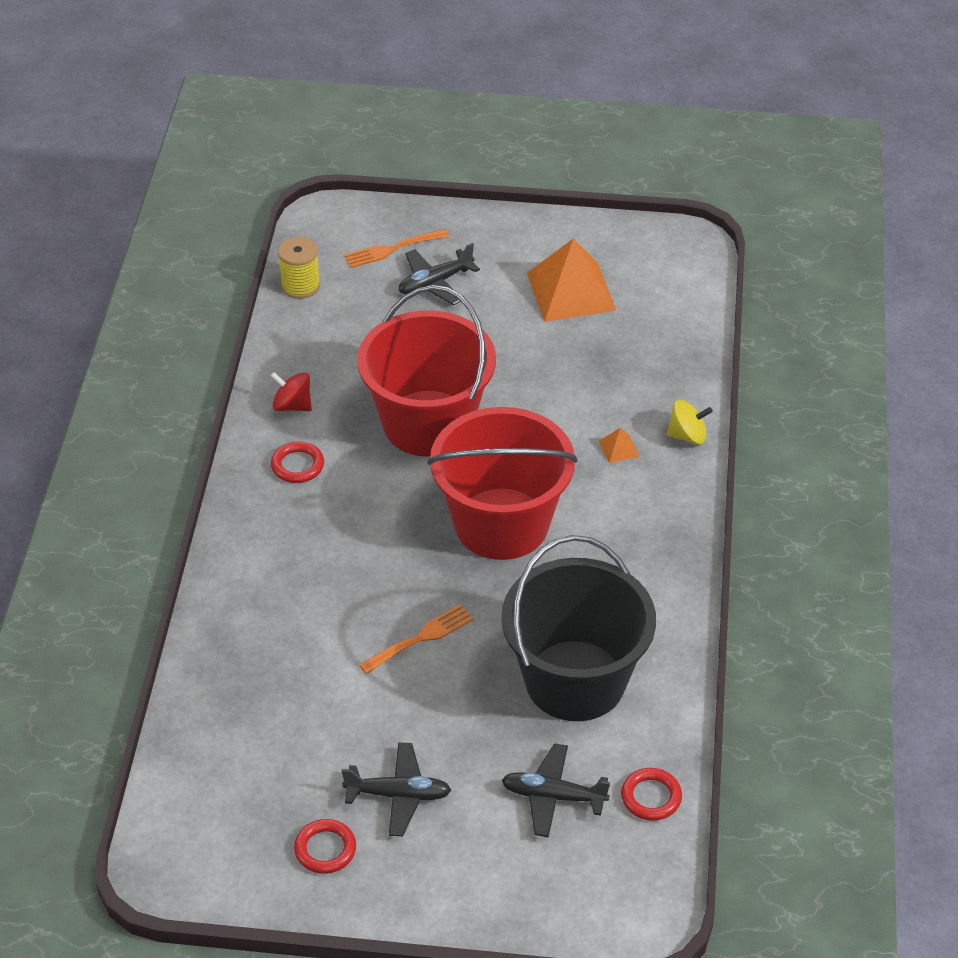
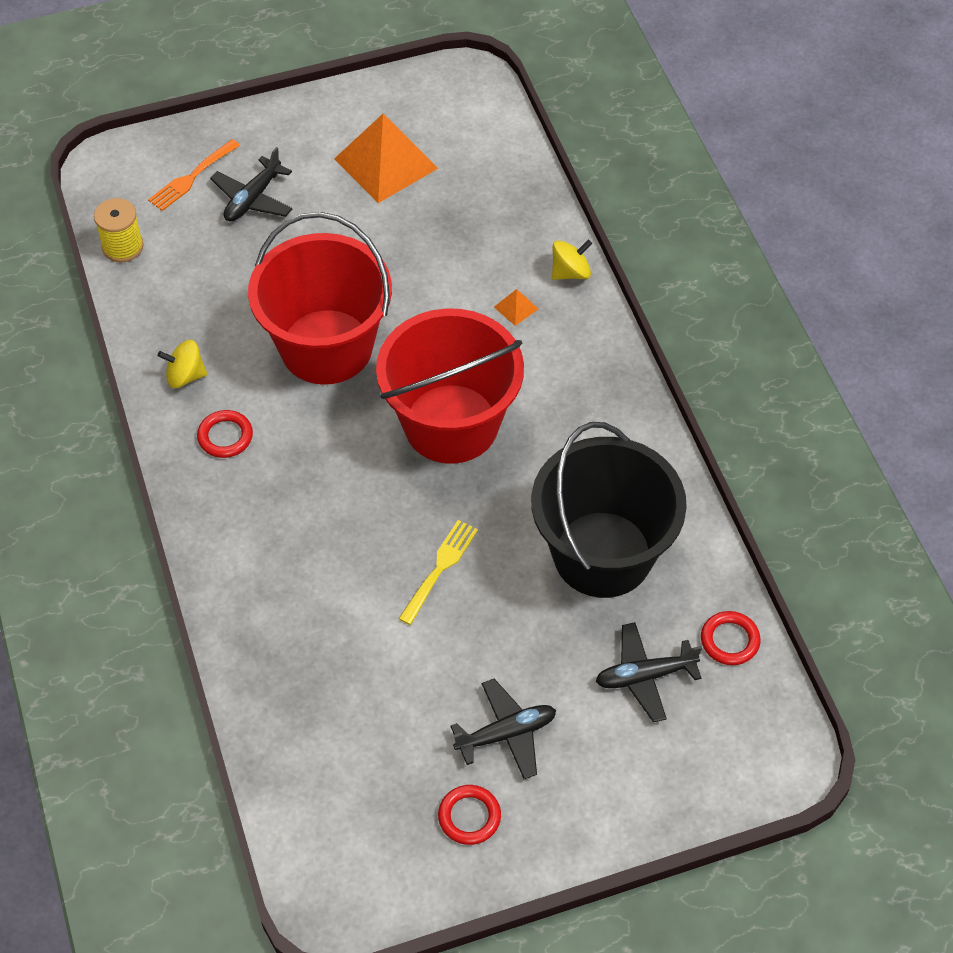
camera: 25 degrees left, 10 degrees up
(292, 406) = (185, 376): red spinning top -> yellow spinning top
(420, 638) = (440, 568): orange fork -> yellow fork

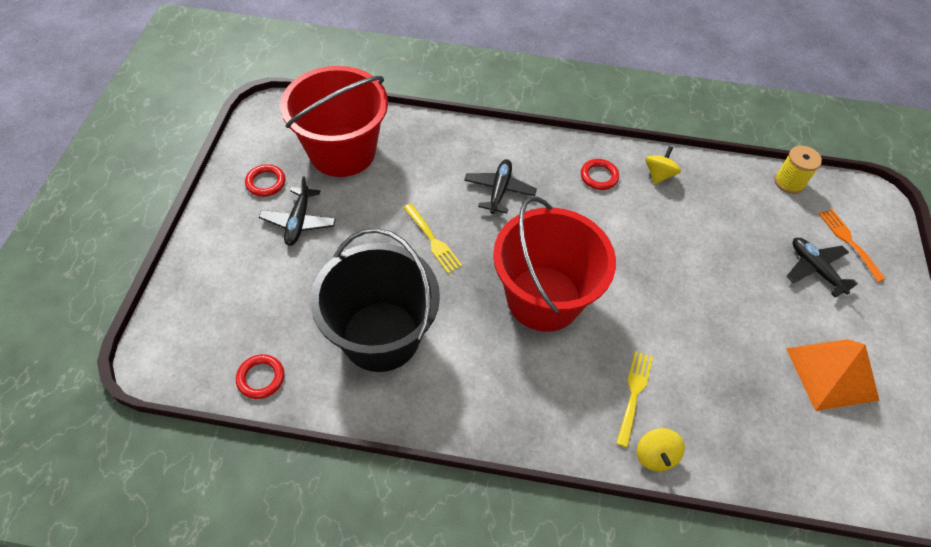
camera: 115 degrees right, 0 degrees up
(326, 347) = (649, 256): red bucket -> red bucket (342, 151)
(516, 307) = (634, 394): orange pyramid -> yellow fork
(645, 676) = (276, 312): black plane -> black plane (499, 190)

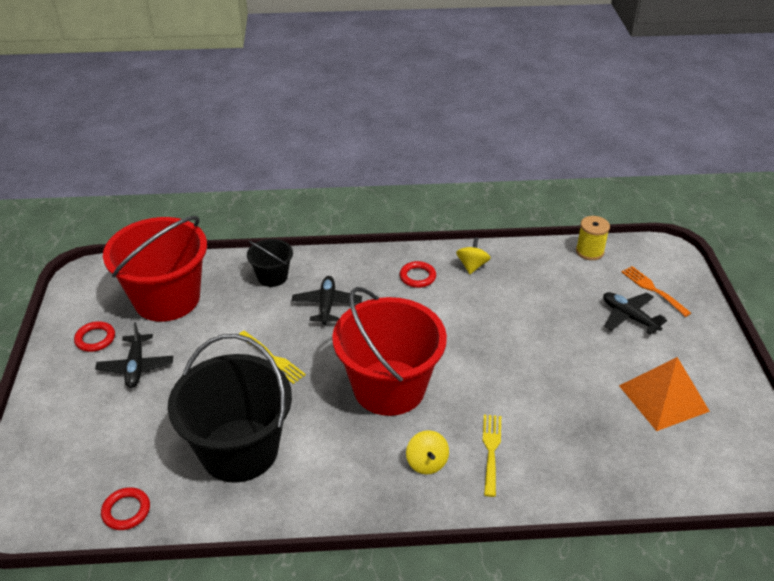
camera: 10 degrees left, 15 degrees down
(451, 147) = (272, 276): none -> black bucket
(655, 455) = (522, 498): yellow spinning top -> yellow spinning top (426, 462)

